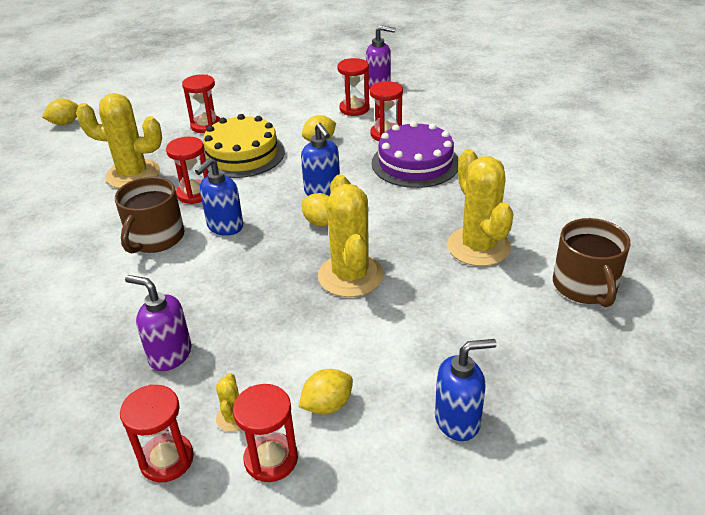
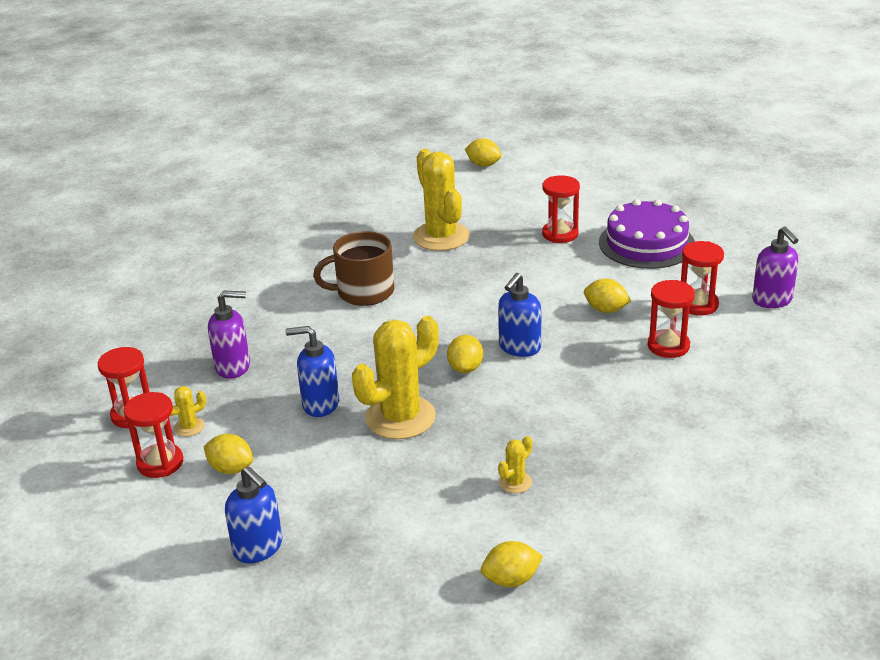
camera: 60 degrees right, 5 degrees down
(170, 355) = (233, 367): purple soap dispenser -> purple soap dispenser turned 90 degrees clockwise
(194, 194) = (443, 281): red hourglass -> none
(225, 226) = (411, 319): blue soap dispenser -> blue soap dispenser (320, 404)
(242, 154) = (532, 276): yellow cake -> none
(415, 163) = (631, 387): purple cake -> purple cake (646, 243)
(478, 247) = (515, 482): yellow cactus -> yellow cactus, size x0.43
(585, 286) = (511, 580): brown mug -> yellow lemon

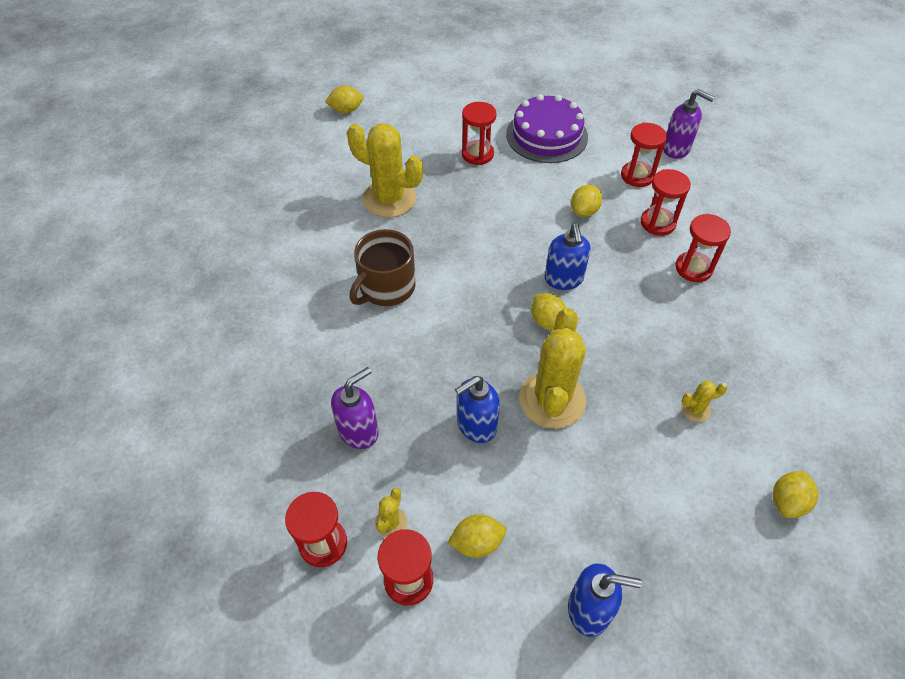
camera: 40 degrees left, 20 degrees up
(515, 482) = (695, 409): yellow cactus -> yellow cactus turned 75 degrees clockwise
(606, 310) = (584, 211): yellow lemon -> yellow lemon turned 45 degrees counterclockwise
(657, 391) = (693, 268): none -> red hourglass

